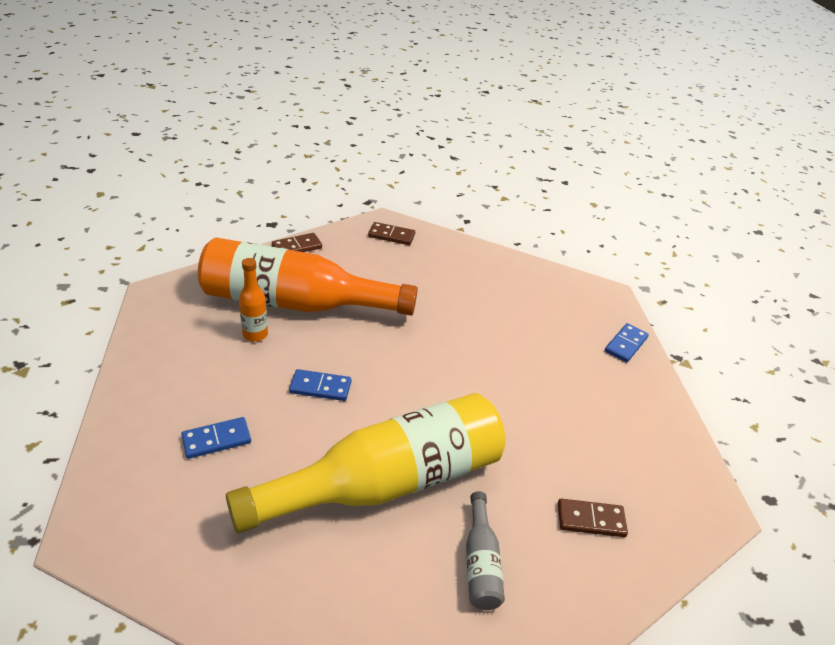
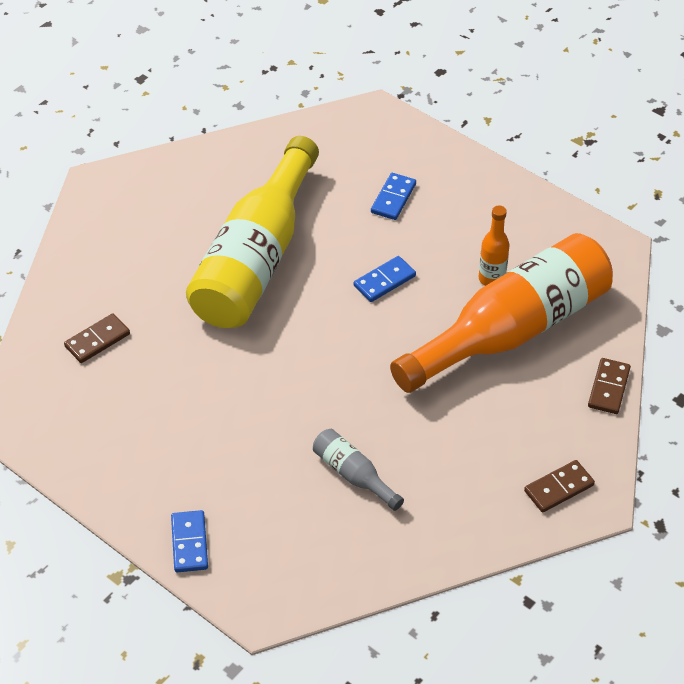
camera: 140 degrees right, 10 degrees up
(480, 562) = (147, 261): grey bottle -> grey bottle (353, 475)

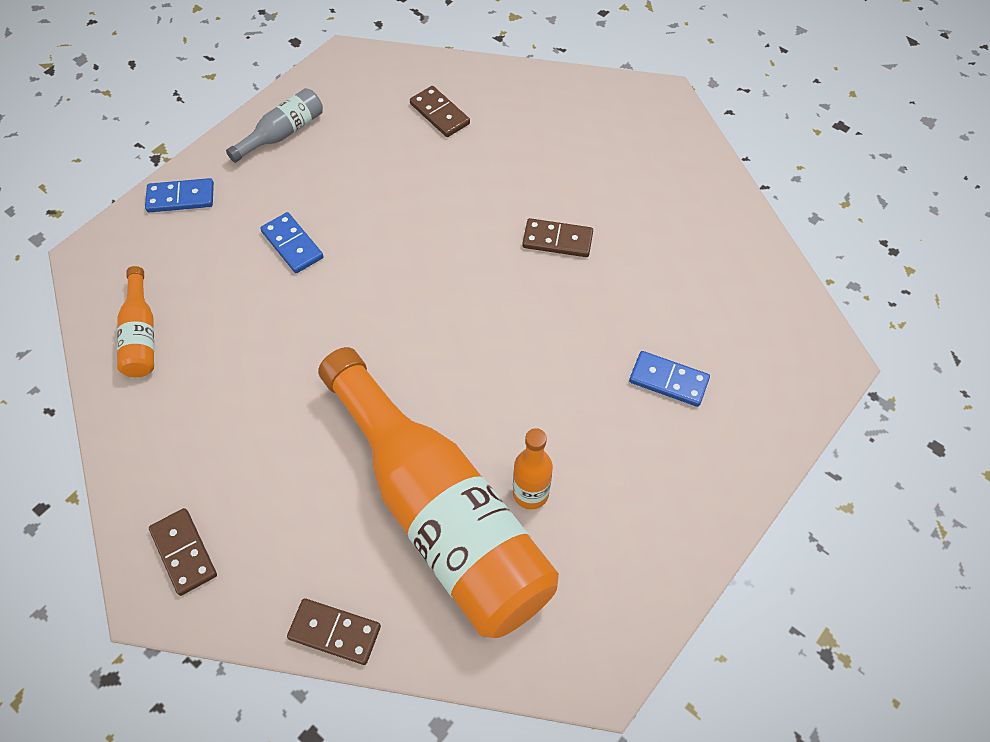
camera: 90 degrees right, 10 degrees up
(256, 258) = (557, 240): yellow bottle -> brown domino
(353, 475) = (239, 334): grey bottle -> grey bottle (282, 133)
(354, 551) = (141, 334): none -> orange bottle
(384, 281) = (524, 368): blue domino -> blue domino (292, 245)

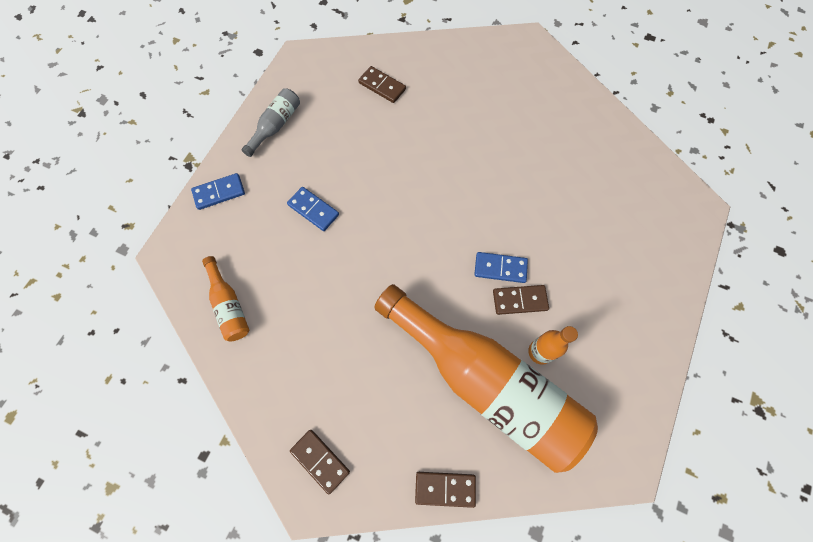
camera: 15 degrees left, 10 degrees up
(557, 240) = (495, 163): brown domino -> brown domino (520, 300)
(668, 380) = (602, 247): blue domino -> blue domino (500, 268)

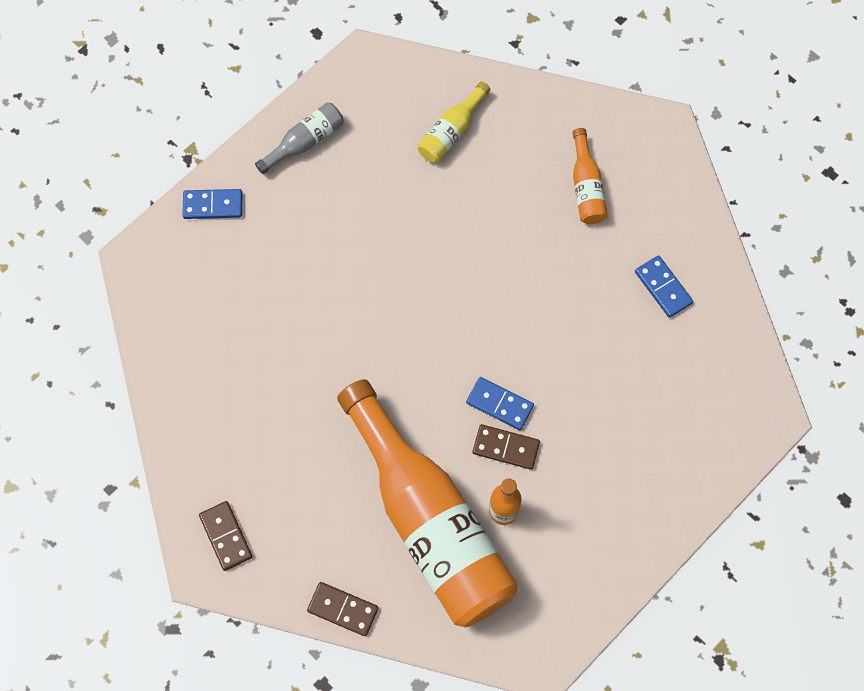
camera: 20 degrees right, 0 degrees up
(229, 305) = (184, 341): orange bottle -> orange bottle (586, 187)
(313, 210) = (313, 262): blue domino -> blue domino (663, 287)
(382, 86) = (452, 131): brown domino -> yellow bottle

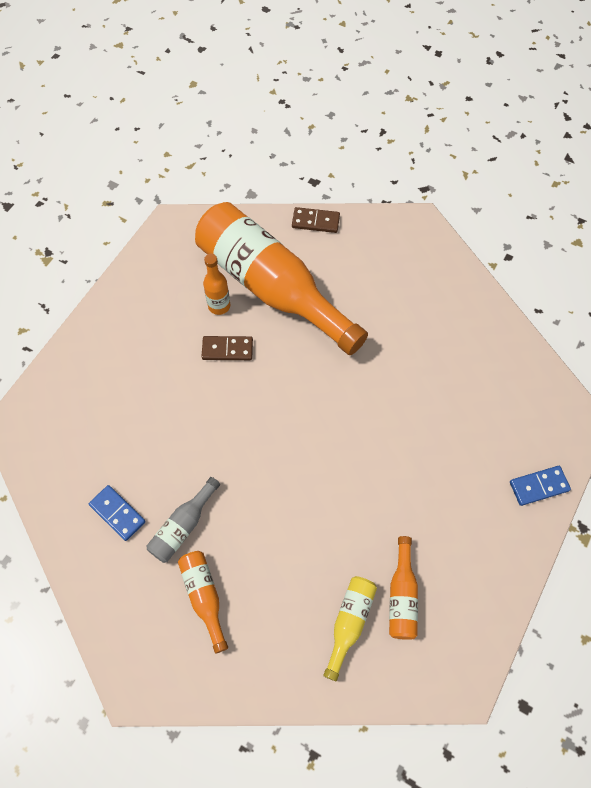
camera: 165 degrees right, 5 degrees down
(226, 536) = (413, 245): brown domino -> none
(304, 142) = (485, 571): grey bottle -> grey bottle (183, 526)
(393, 141) = (402, 595): none -> orange bottle
(500, 404) = (240, 380): blue domino -> none

